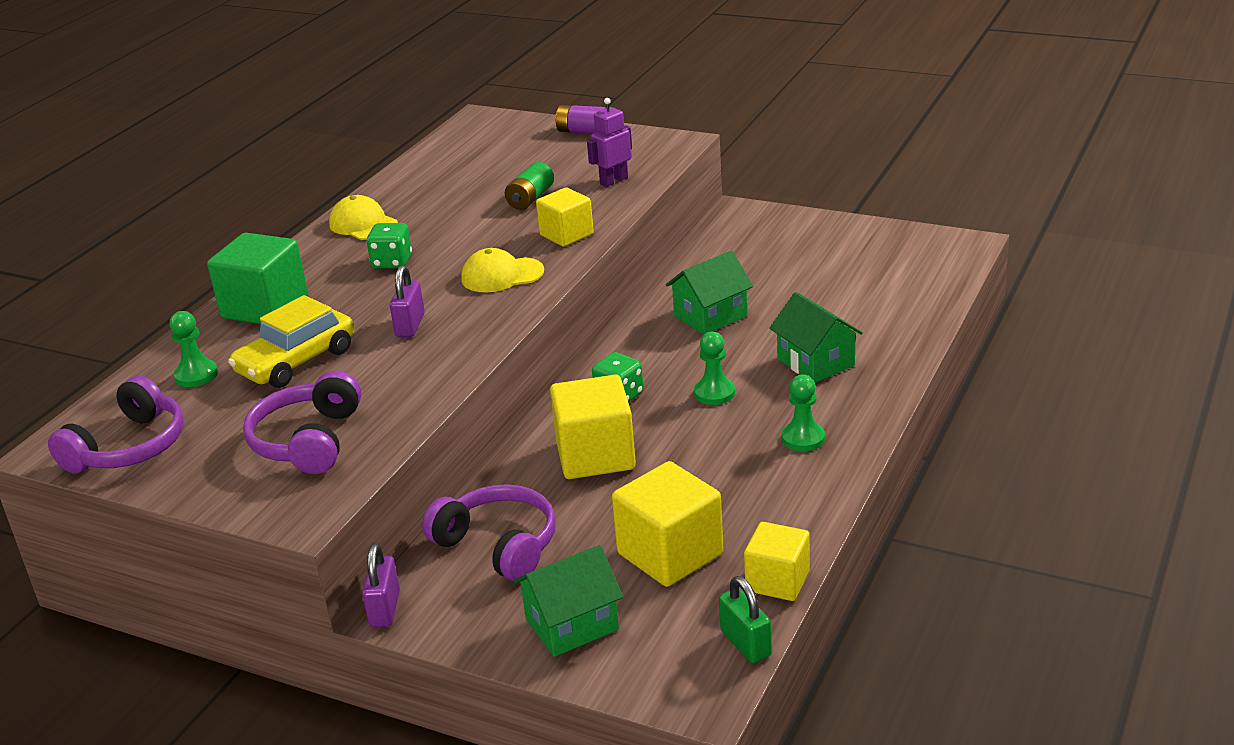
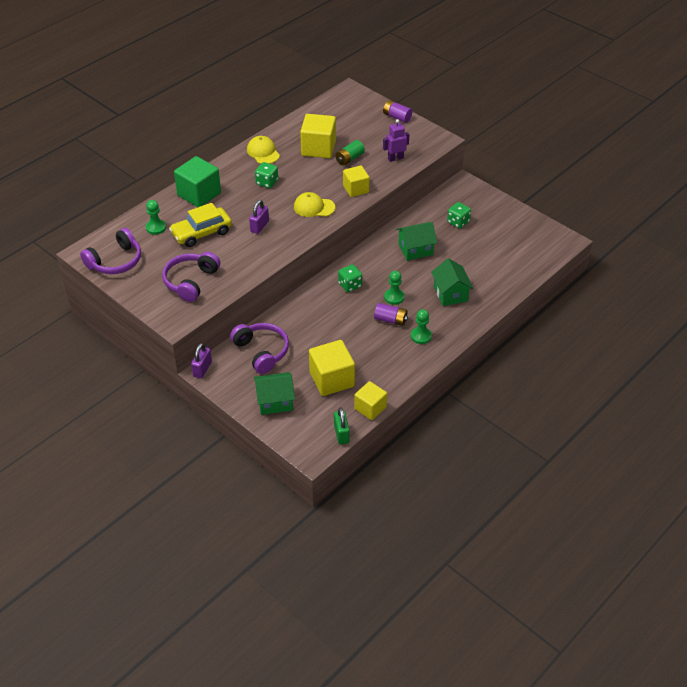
camera: 15 degrees right, 15 degrees up
(595, 455) = (324, 316): yellow cube -> yellow cube (318, 148)
(729, 428) = (390, 320): none -> purple battery
(762, 262) = (458, 222): none -> green dice

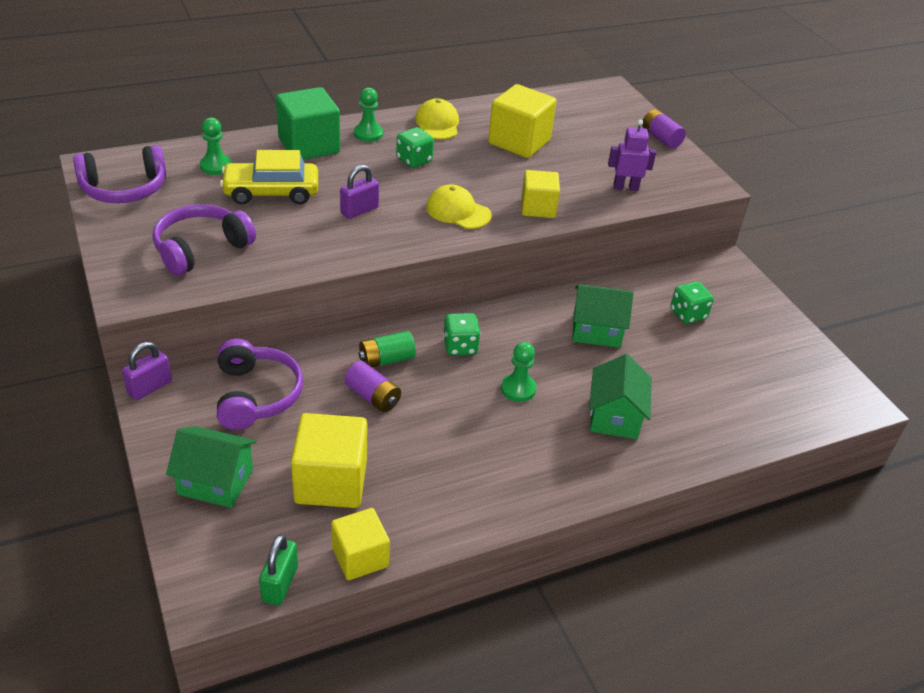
camera: 20 degrees right, 5 degrees down
(349, 159) = (555, 167): green battery -> green battery (386, 359)
(390, 320) = (490, 422): purple battery -> purple battery (373, 397)
(421, 336) = (524, 467): green pawn -> green pawn (368, 134)

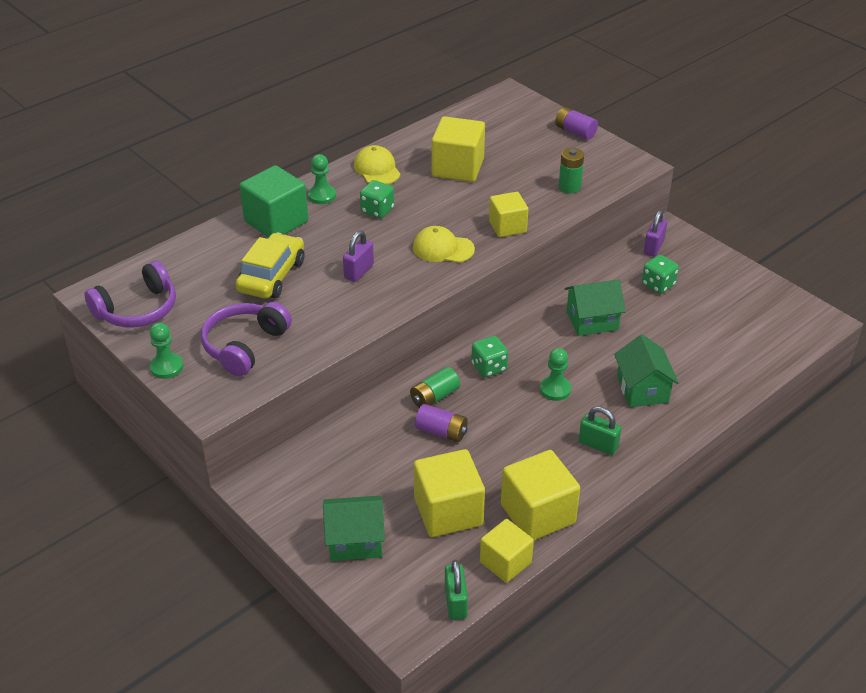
camera: 15 degrees left, 0 degrees up
(150, 387) = (249, 481): purple padlock -> purple padlock (653, 247)
(216, 166) = (205, 265): green pawn -> green pawn (166, 367)
(255, 395) = (343, 460): purple headphones -> none
(271, 192) = (271, 276): yellow car -> yellow car turned 135 degrees clockwise
(425, 515) = (538, 514): none -> yellow cube
(533, 461) = (598, 445): none -> green padlock
(625, 187) = (569, 187): purple robot -> green battery

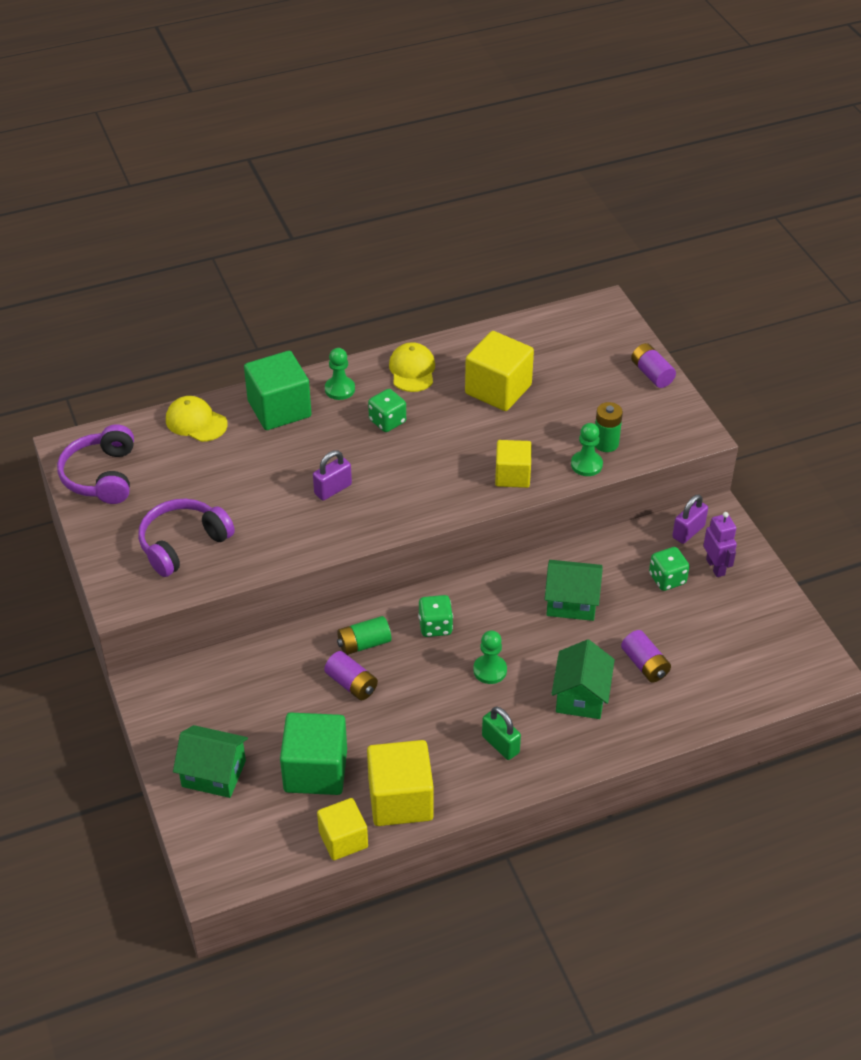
camera: 20 degrees right, 5 degrees up
(137, 309) = (102, 476): purple headphones -> purple headphones turned 105 degrees clockwise
(166, 367) = (101, 547): green pawn -> green pawn (586, 465)
(271, 276) = (245, 472): yellow car -> none
(443, 248) = (431, 484): yellow cap -> yellow cap (196, 422)
(448, 511) = (315, 770): yellow cube -> green cube
(455, 602) = (276, 864): green padlock -> none
(679, 352) = (644, 664): none -> purple battery
(690, 267) = (715, 567): none -> purple robot

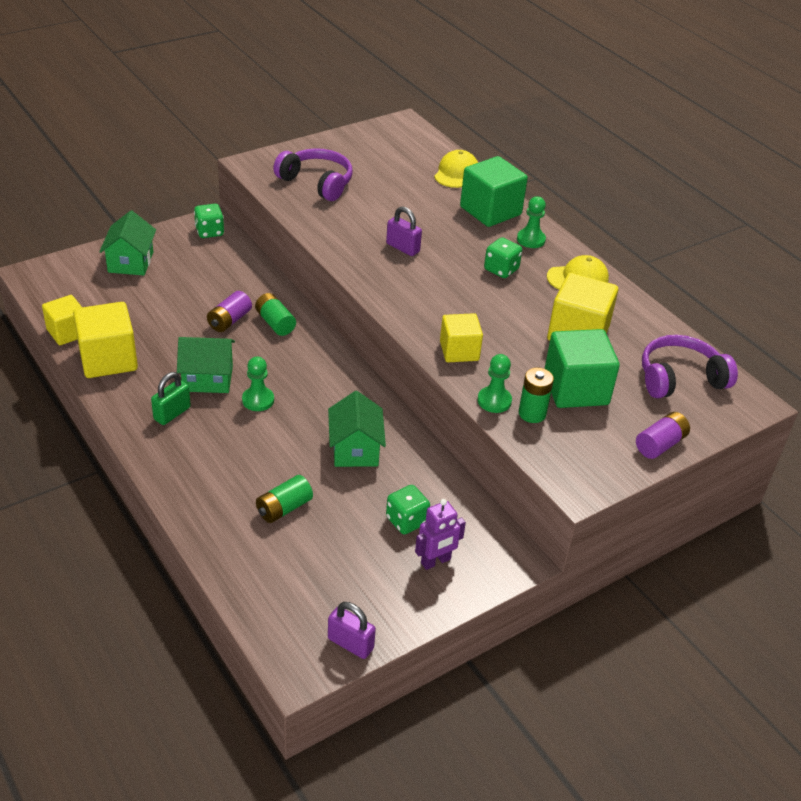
camera: 75 degrees right, 5 degrees down
(102, 476) = (379, 140): purple headphones -> purple headphones (680, 378)
(315, 770) = (136, 311): green cube -> green cube (576, 389)
(435, 626) = (304, 362): green dice -> green dice (209, 232)
(581, 696) = (236, 463): green house -> green house (208, 378)
(644, 664) = (284, 508): purple battery -> green battery
(688, 532) = (482, 536): purple padlock -> purple padlock (350, 643)

